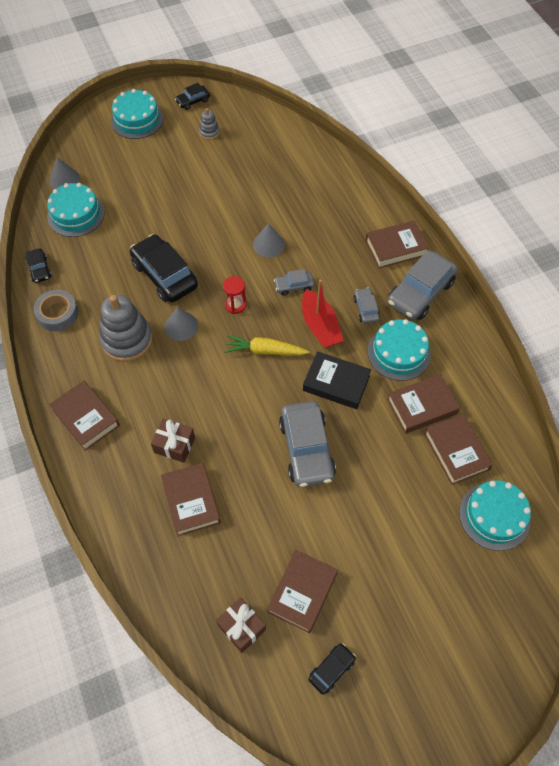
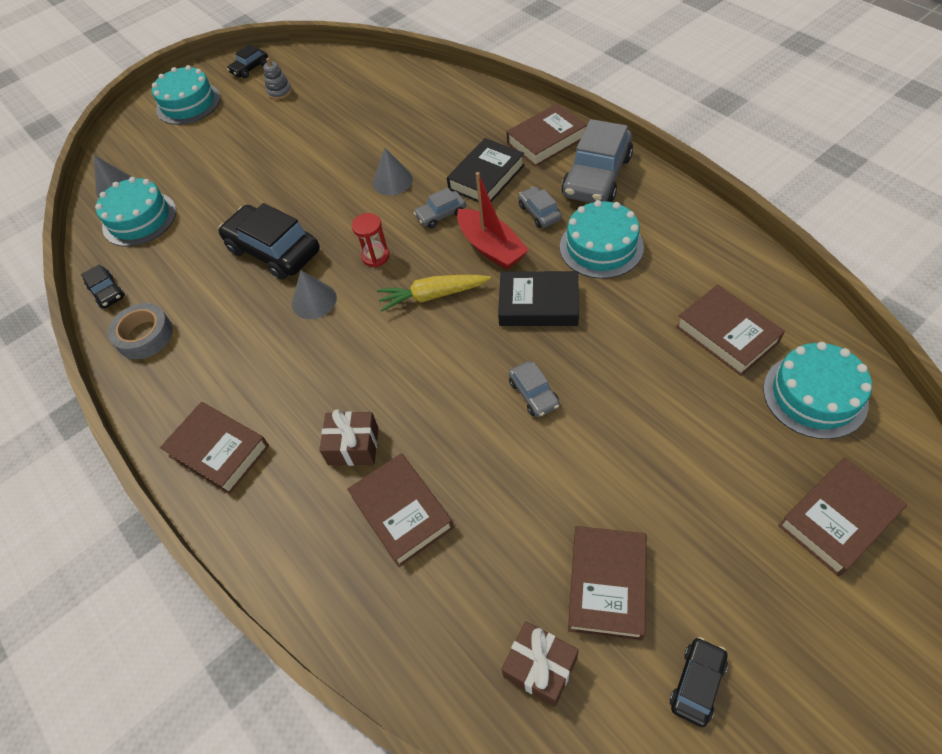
camera: 10 degrees left, 5 degrees down
(127, 340) = (247, 338): grey stacking toy -> none
(306, 449) = (534, 394): grey car -> grey car, size x0.50
(338, 265) = (486, 177): none -> black book
(422, 406) = (658, 297): brown book -> brown book (837, 519)

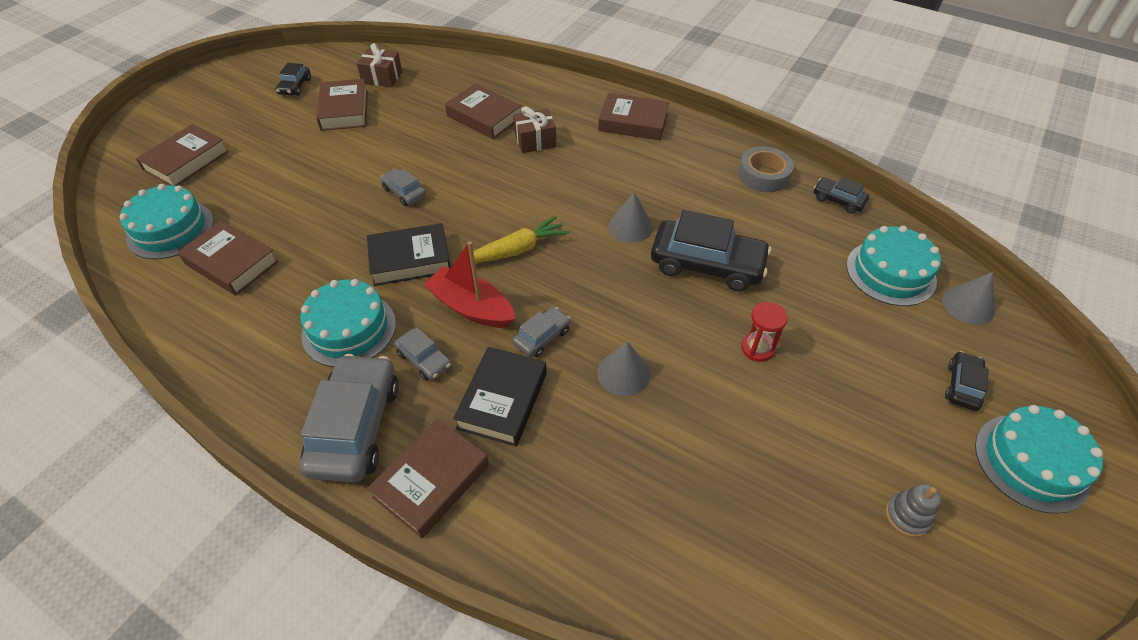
camera: 155 degrees right, 5 degrees down
(250, 68) = (1014, 570): black car -> black car (962, 386)
(375, 256) = (593, 277): red hourglass -> red hourglass (757, 348)

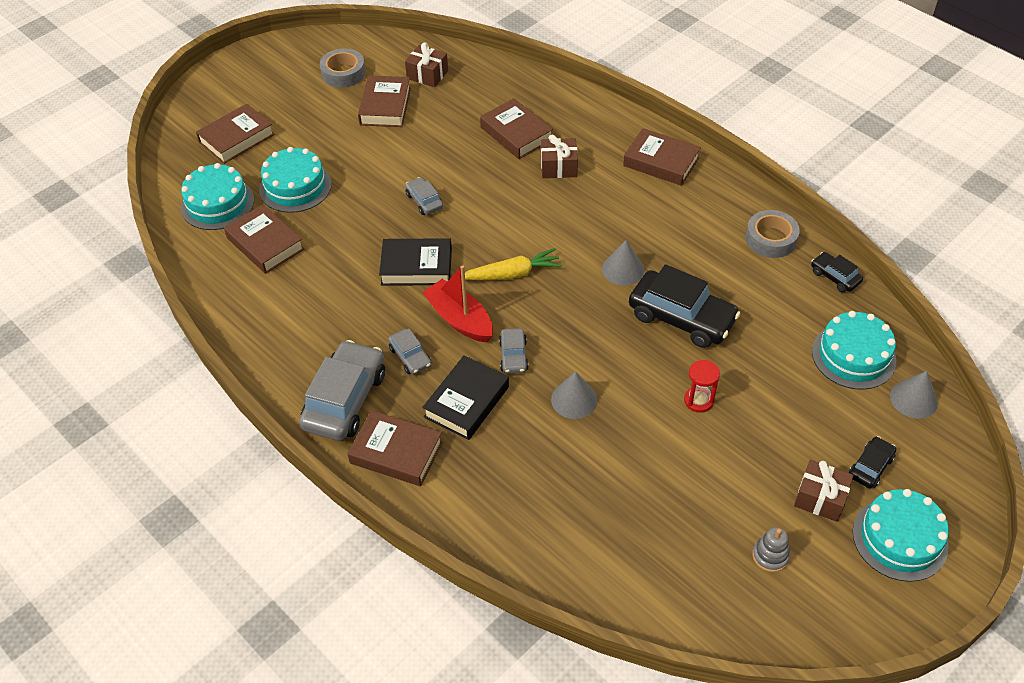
camera: 15 degrees right, 0 degrees up
(295, 86) = (343, 73): black car -> grey tape
(349, 329) = (353, 319): turquoise cake -> turquoise cake (295, 187)
(432, 481) = (396, 453): brown book -> brown book turned 60 degrees clockwise
(542, 337) = (513, 356): grey car -> grey car turned 120 degrees clockwise
(929, 433) = (820, 498): none -> brown gift

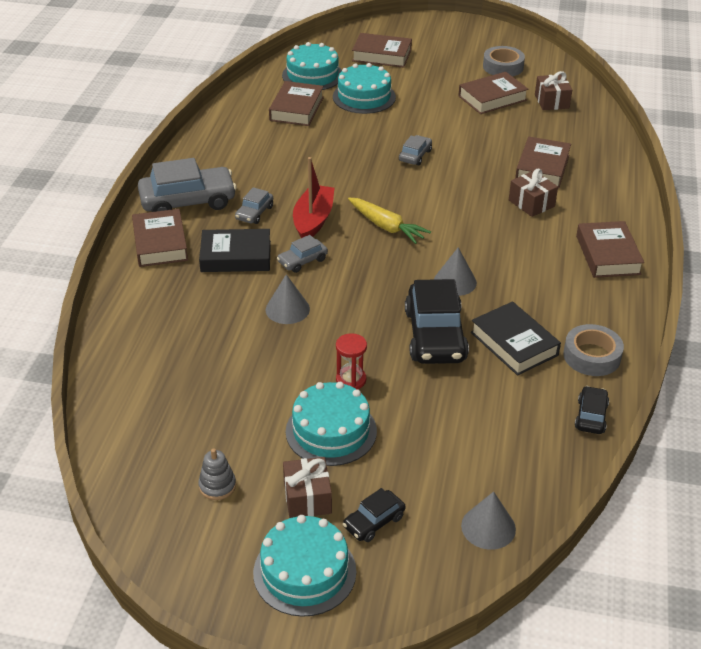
camera: 55 degrees right, 10 degrees down
(416, 267) = (344, 180): black book -> black book (514, 344)
(853, 356) = (501, 464): turquoise cake -> turquoise cake (331, 431)
(870, 467) = (374, 522): black car -> black car turned 135 degrees clockwise

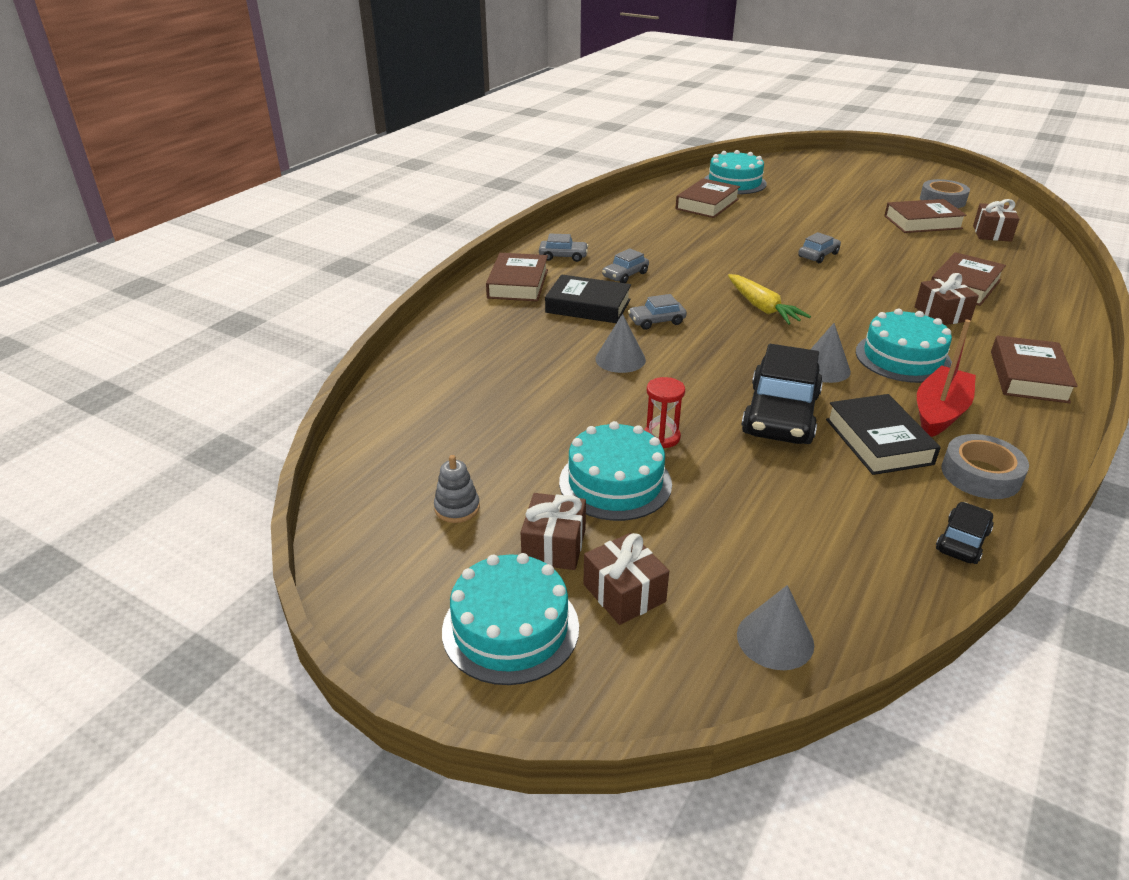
camera: 20 degrees right, 5 degrees down
(188, 201) = (563, 256): grey car -> grey car, size x0.50
(313, 220) = (684, 290): red boat -> red boat (939, 412)
(364, 97) = (781, 204): turquoise cake -> turquoise cake (902, 357)
(374, 522) = (624, 593): black car -> brown gift
(381, 55) = (812, 177): brown book -> none

